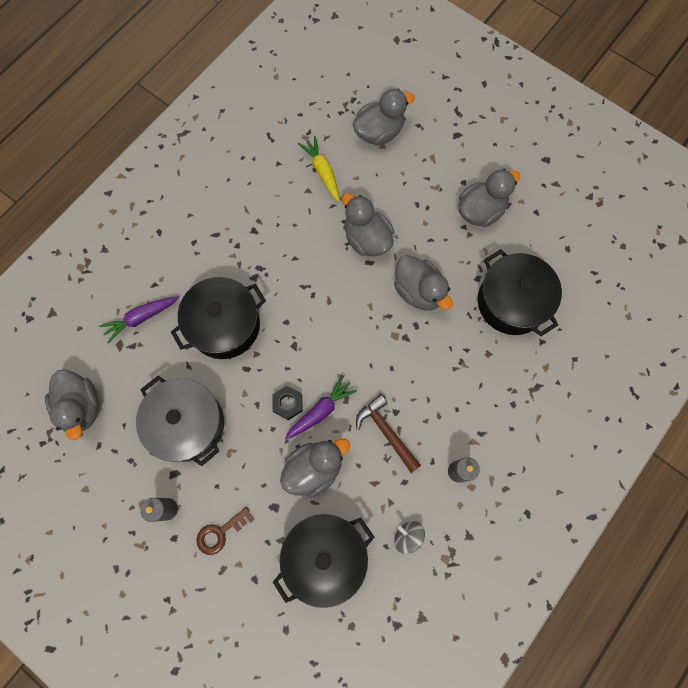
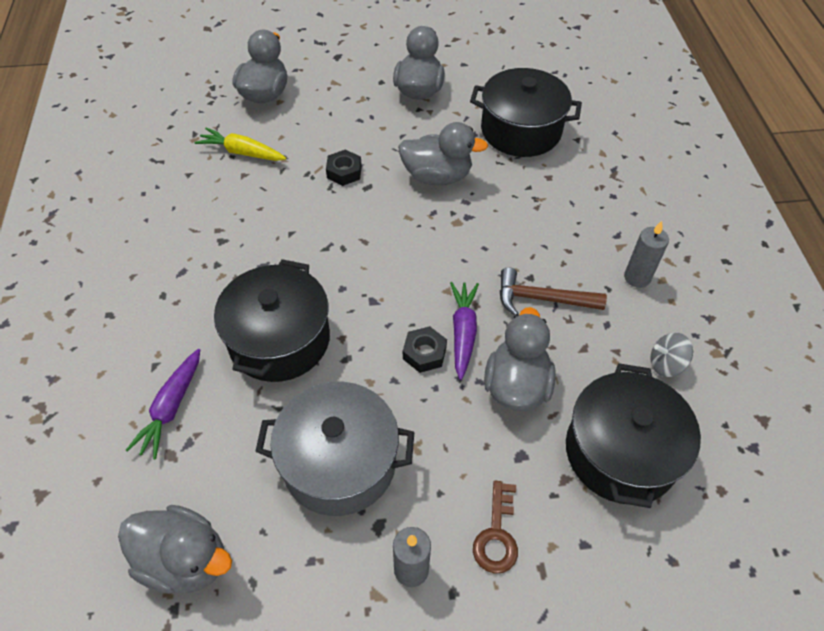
camera: 45 degrees left, 20 degrees down
(367, 239) = (344, 172): grey duck -> black nut

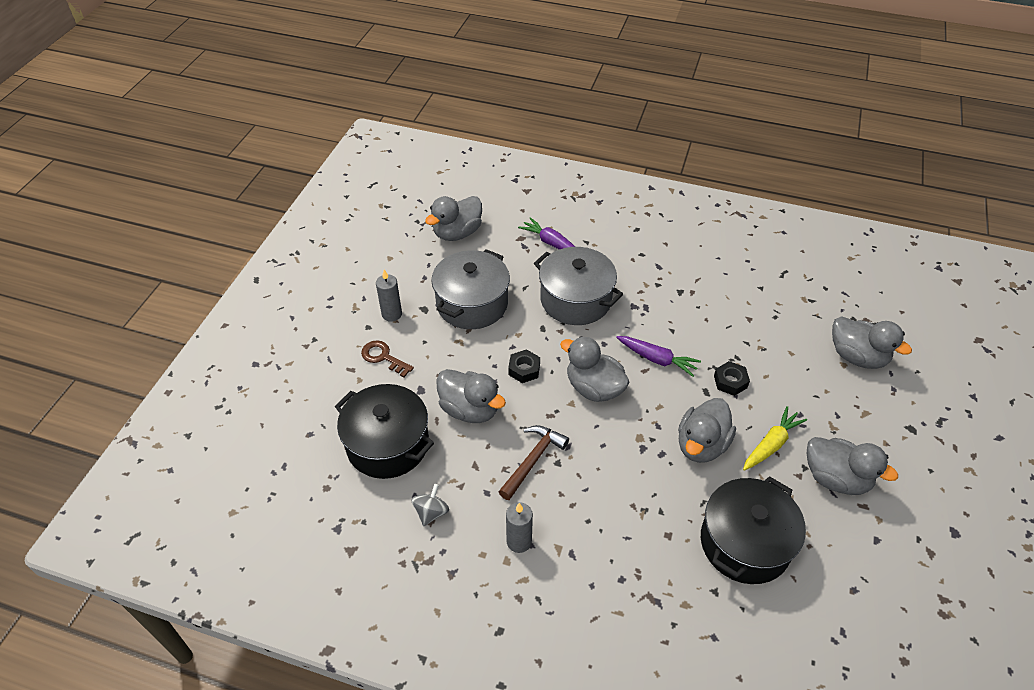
camera: 115 degrees right, 5 degrees down
(242, 152) = (777, 324): yellow carrot -> yellow carrot (771, 445)
(279, 339) = (575, 300): black pot -> grey pot
(414, 277) = (594, 388): none -> grey duck
(463, 333) = (529, 397): purple carrot -> purple carrot (656, 359)

